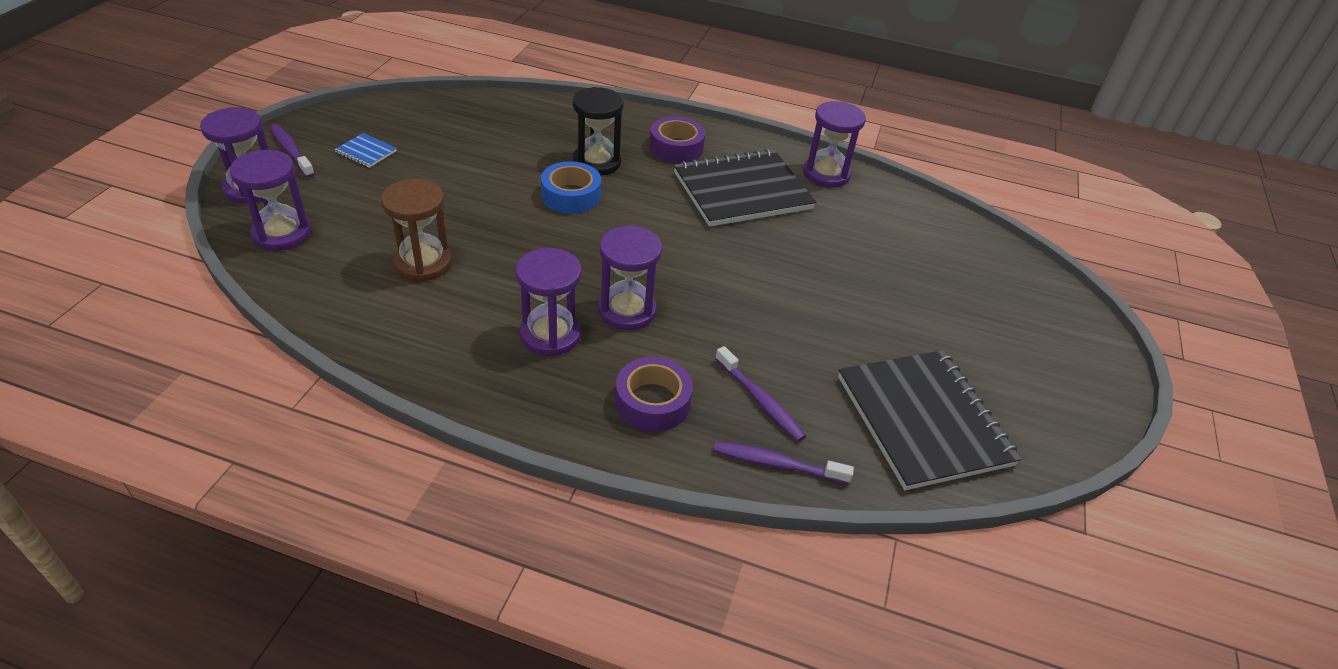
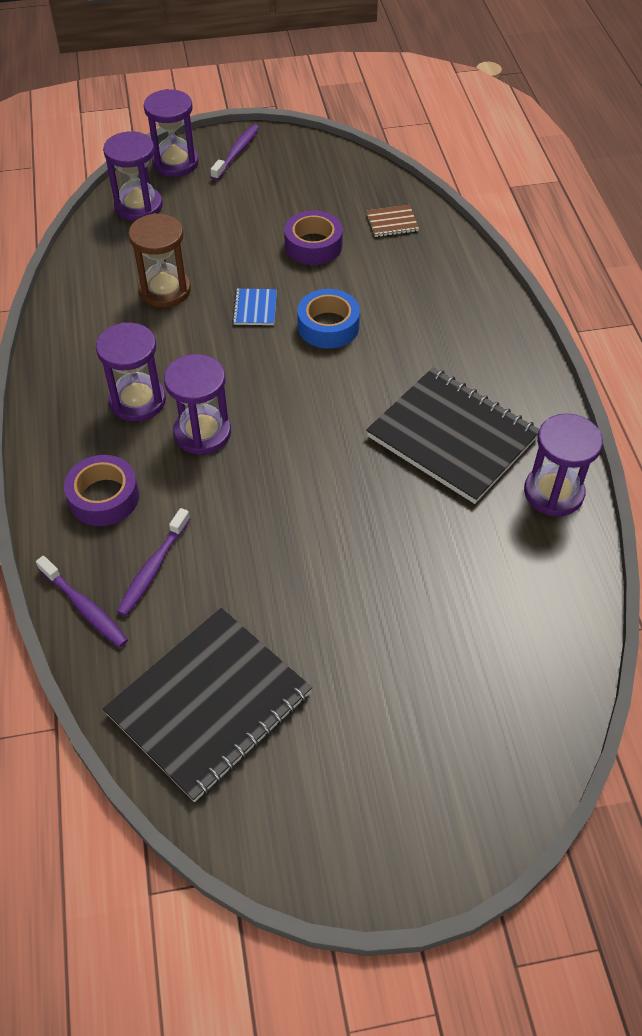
camera: 65 degrees right, 10 degrees up
(366, 152) = (273, 187): blue notebook -> blue notebook (255, 308)
(489, 118) = (392, 222): none -> brown notebook
(596, 162) = (395, 318): black hourglass -> none
(676, 147) = (478, 359): purple tape -> purple tape (313, 245)
(776, 464) = (85, 608): purple toothbrush -> purple toothbrush turned 150 degrees clockwise

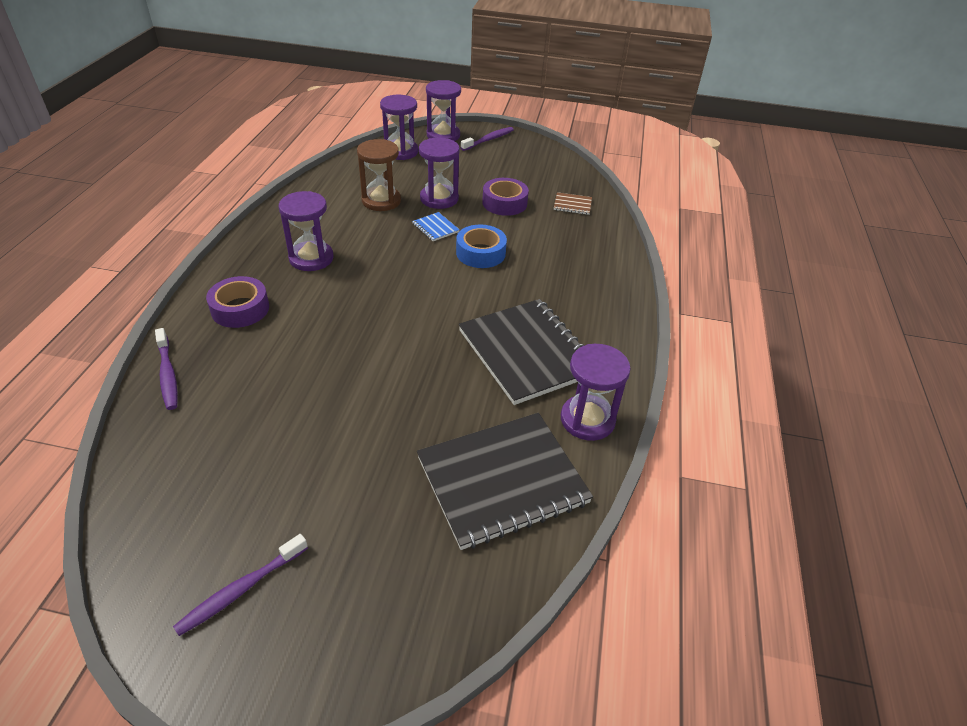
camera: 20 degrees right, 10 degrees down
(153, 568) = (236, 365): purple toothbrush -> purple toothbrush (241, 589)
(202, 433) = (340, 291): purple hourglass -> purple hourglass (439, 199)
(209, 704) = (199, 476): black notebook -> black notebook (502, 480)
(255, 308) = (435, 228): blue notebook -> blue notebook turned 60 degrees counterclockwise

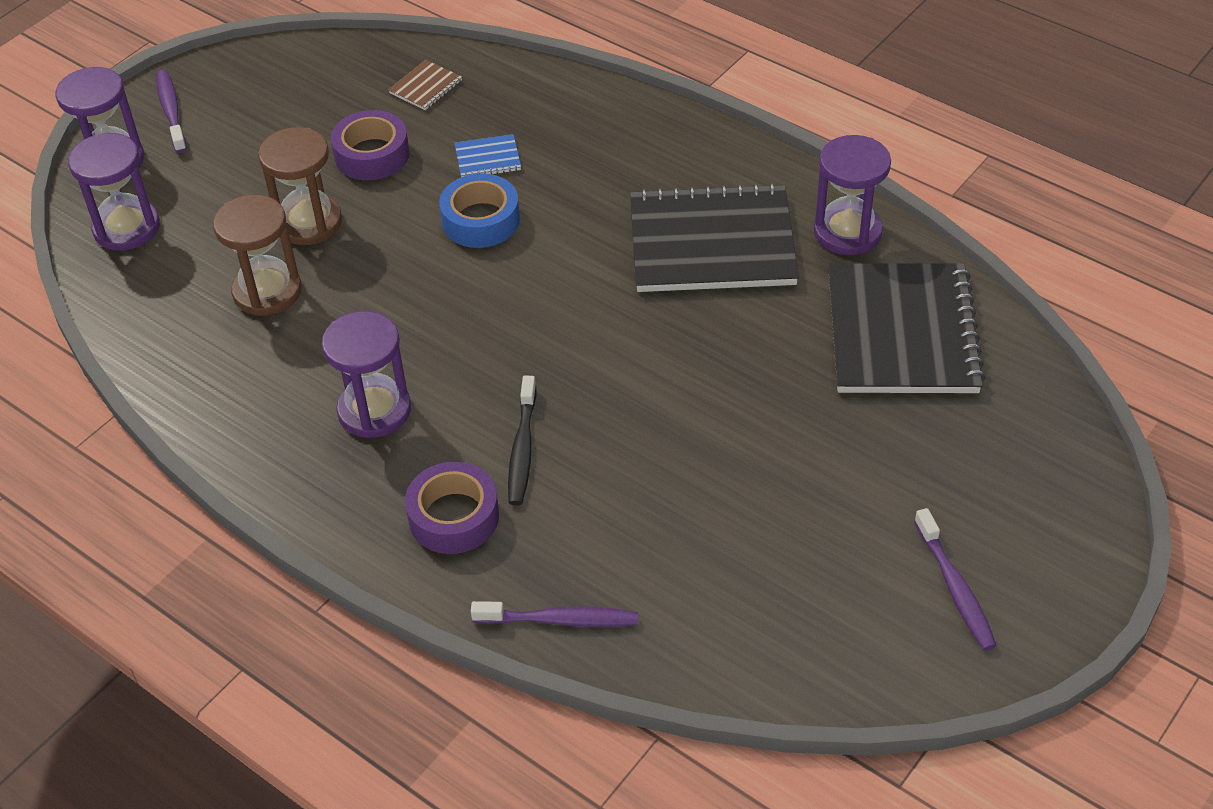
camera: 60 degrees left, 5 degrees up
(303, 320) = (522, 449): none -> black toothbrush
(435, 228) = (386, 249): blue notebook -> blue notebook (488, 158)
(439, 199) = (309, 222): purple hourglass -> brown hourglass

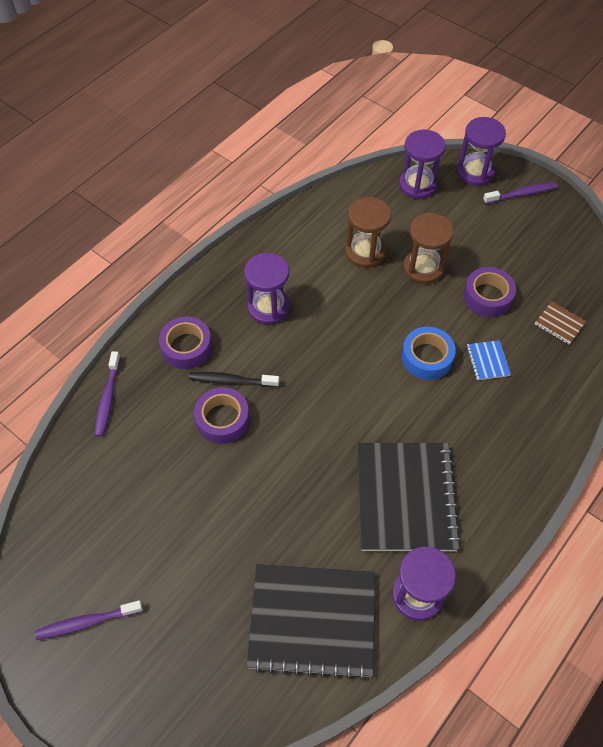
camera: 90 degrees right, 10 degrees up
(596, 454) = (222, 419): none -> purple tape

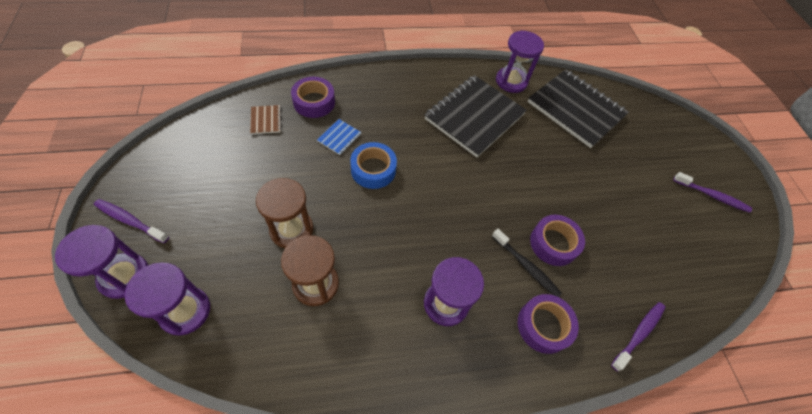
camera: 145 degrees left, 0 degrees up
(487, 296) = (281, 171): purple tape -> purple tape (314, 102)

